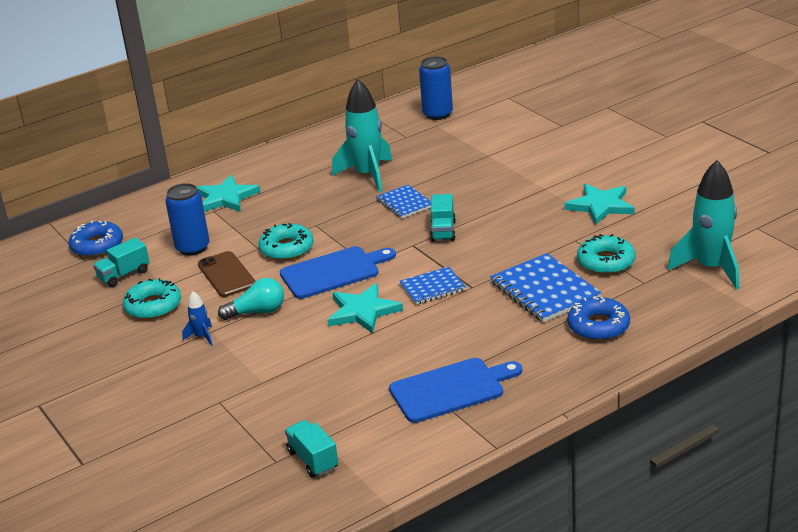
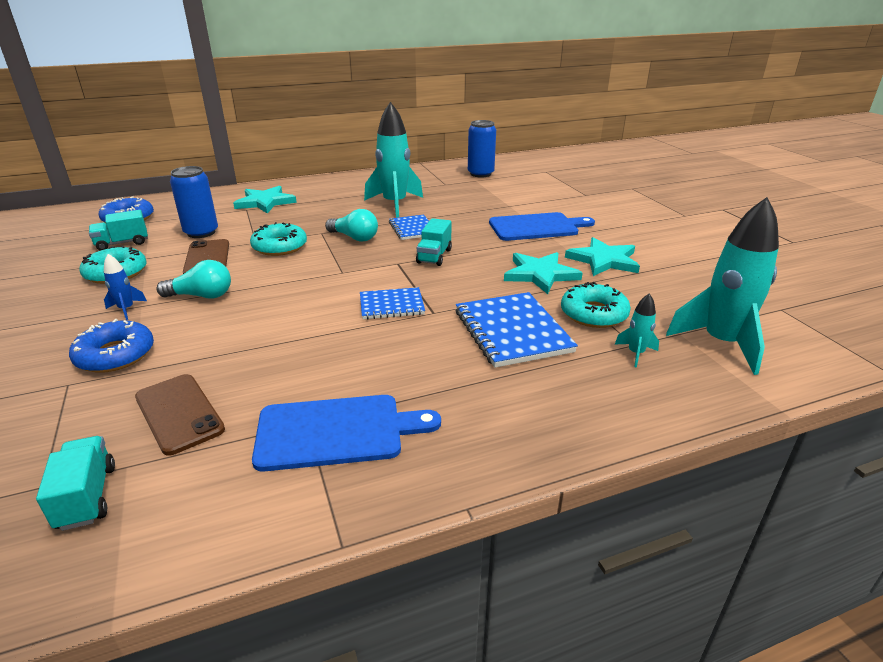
camera: 10 degrees right, 0 degrees up
(327, 402) = (179, 413): none -> brown phone
(333, 272) = (305, 273): blue cutting board -> blue cutting board (536, 227)
(353, 224) = (354, 238): none -> turquoise light bulb
(363, 311) = (304, 315): turquoise star -> turquoise star (540, 274)
(598, 326) = (562, 386): blue donut -> blue donut (115, 355)
(647, 290) = (636, 353): none -> turquoise rocket

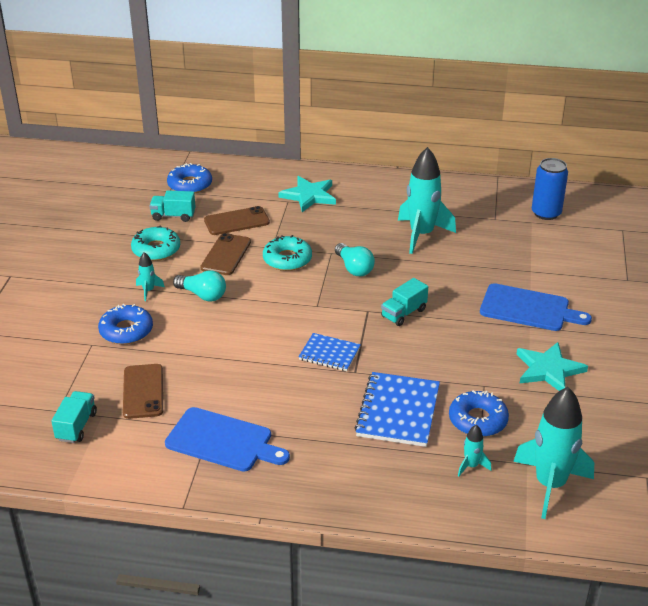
camera: 30 degrees right, 5 degrees up
(126, 309) = (148, 291): blue rocket -> turquoise rocket
(201, 232) = (236, 221): blue can -> brown phone
(412, 229) = (412, 273): blue notebook -> none
(540, 274) = (475, 365): turquoise star -> none
(593, 314) = (478, 420): turquoise donut -> blue donut

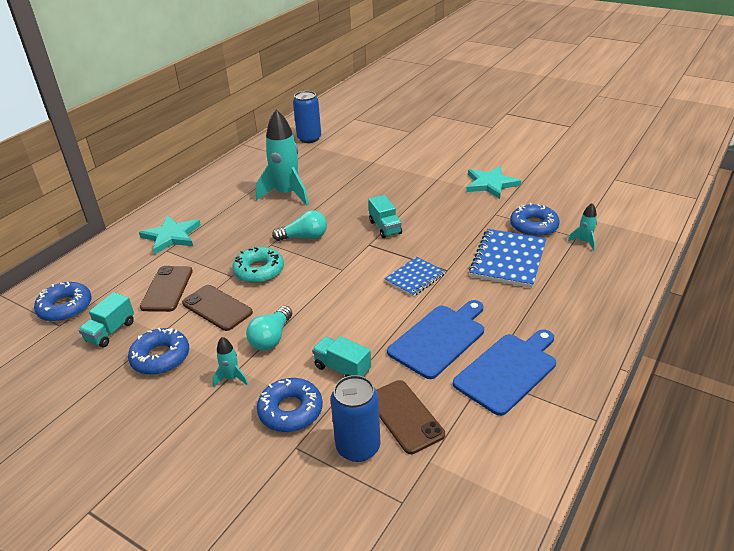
camera: 65 degrees left, 0 degrees up
(76, 426) = (438, 488): turquoise truck -> turquoise truck (342, 369)
(102, 375) = (358, 447): none -> blue can
(143, 391) = (405, 416): brown phone -> brown phone turned 45 degrees clockwise
(156, 249) = (160, 357): turquoise donut -> blue donut
(203, 295) = (271, 338): turquoise light bulb -> turquoise light bulb turned 150 degrees clockwise
(398, 411) = (508, 260): blue notebook -> blue notebook turned 75 degrees clockwise
(528, 309) = (417, 174): blue cutting board -> blue cutting board (439, 339)
(550, 485) = (613, 215): turquoise rocket -> none

